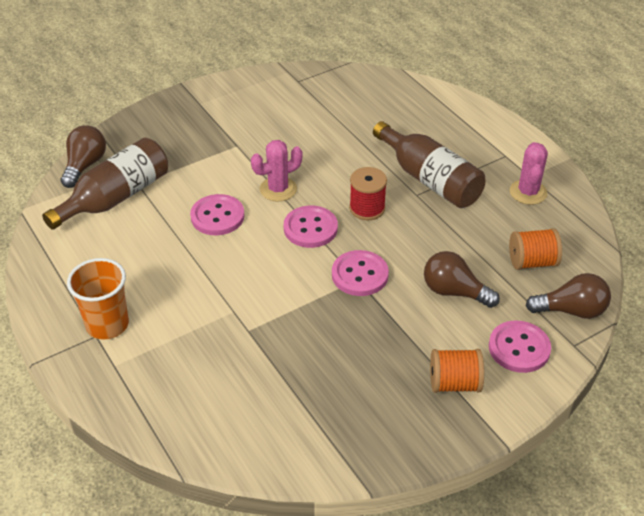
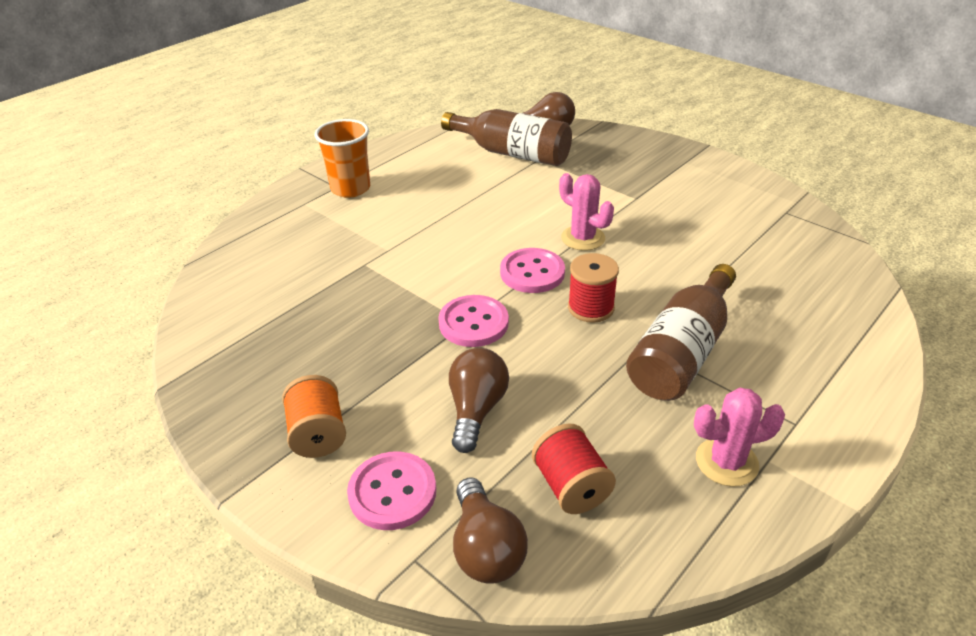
camera: 75 degrees right, 5 degrees down
(217, 216) = (517, 211): pink button -> none
(532, 262) = (571, 486): orange spool -> red spool

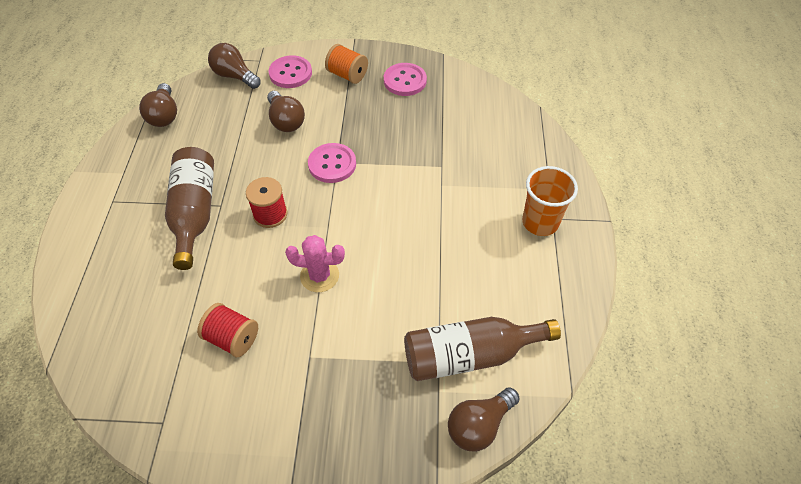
camera: 140 degrees right, 15 degrees up
(532, 272) = (329, 221): pink button -> pink button (405, 81)
(571, 486) = (215, 113): red spool -> red spool (232, 338)
(660, 534) = (164, 115): none -> brown light bulb
(726, 462) = (144, 160): pink cactus -> none

